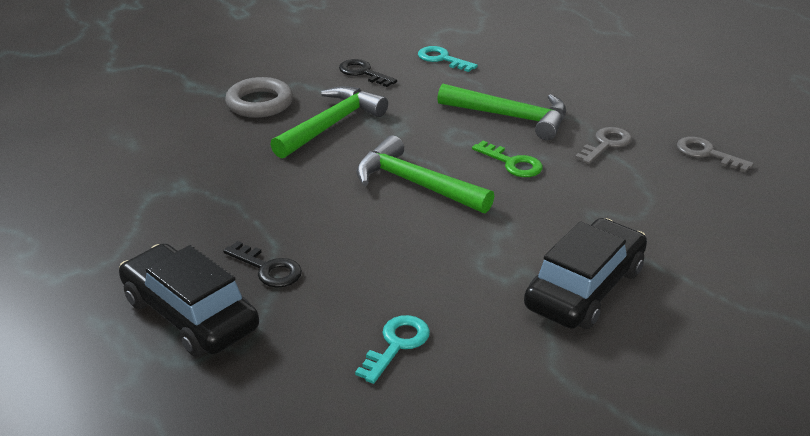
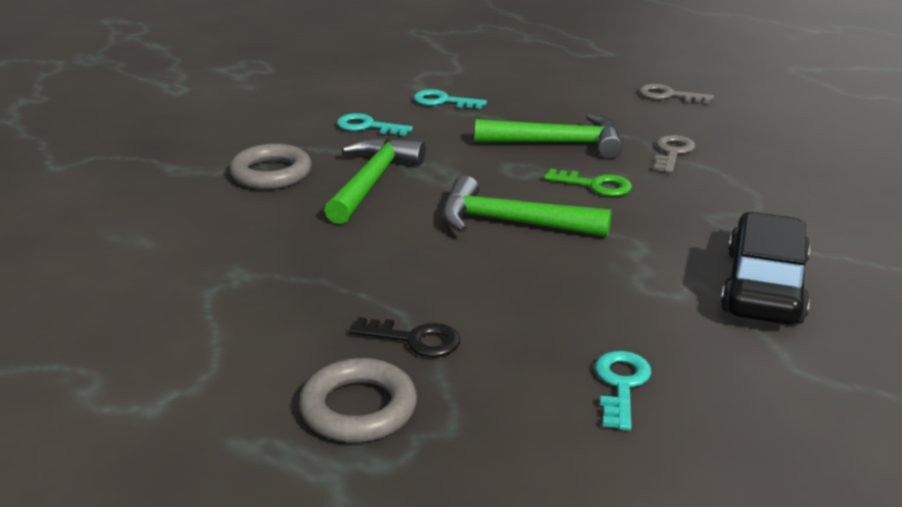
camera: 20 degrees left, 5 degrees down
(190, 314) = (358, 408): black car -> grey ring
(363, 73) = (367, 126): black key -> turquoise key
(707, 154) = (772, 145): grey key -> grey key (669, 95)

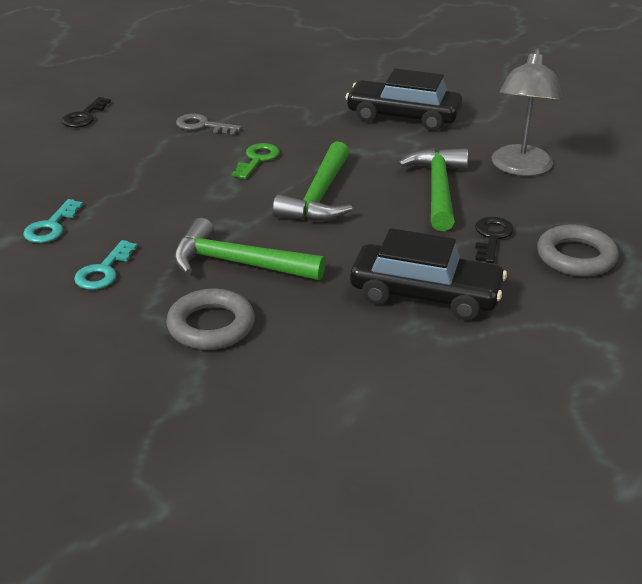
camera: 90 degrees left, 5 degrees up
(294, 283) = (425, 294): none -> black car
(558, 143) = (174, 170): green hammer -> green hammer (438, 189)
(621, 385) = (520, 168): turquoise key -> grey lamp
(669, 95) = (84, 116): grey key -> black key

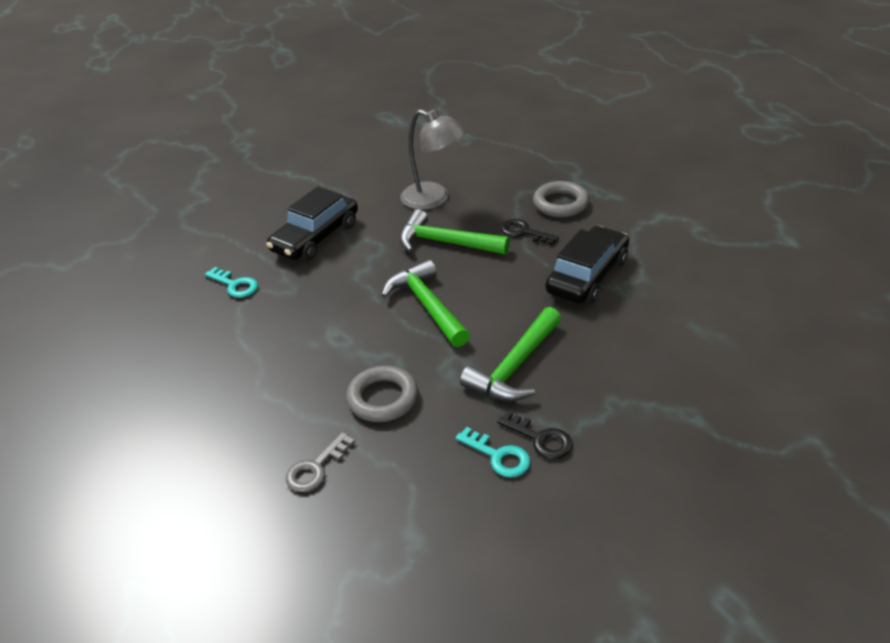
camera: 70 degrees left, 5 degrees up
(51, 226) = (401, 494): turquoise key -> turquoise key (235, 285)
(84, 116) = (164, 457): black key -> black key (540, 439)
(202, 125) = (251, 362): grey key -> grey key (316, 468)
(211, 325) = (601, 392): grey ring -> grey ring (383, 398)
(257, 159) = (343, 333): green key -> none
(319, 196) = (427, 305): green hammer -> green hammer turned 150 degrees counterclockwise

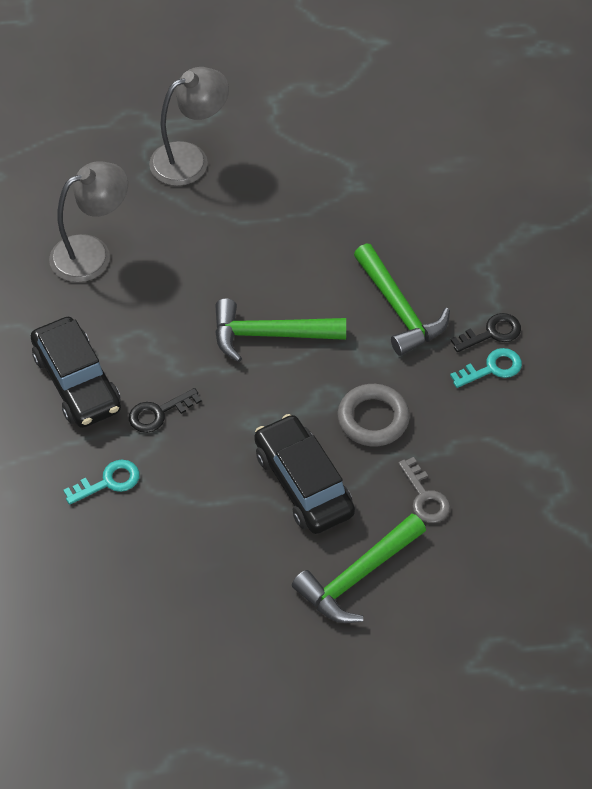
camera: 65 degrees left, 15 degrees up
(446, 242) = (180, 277): green hammer -> green hammer (357, 576)
(524, 232) = (214, 210): black key -> black key (158, 413)
(560, 204) = (190, 159): grey ring -> grey lamp
(587, 276) = (318, 199): black car -> black car (303, 483)

